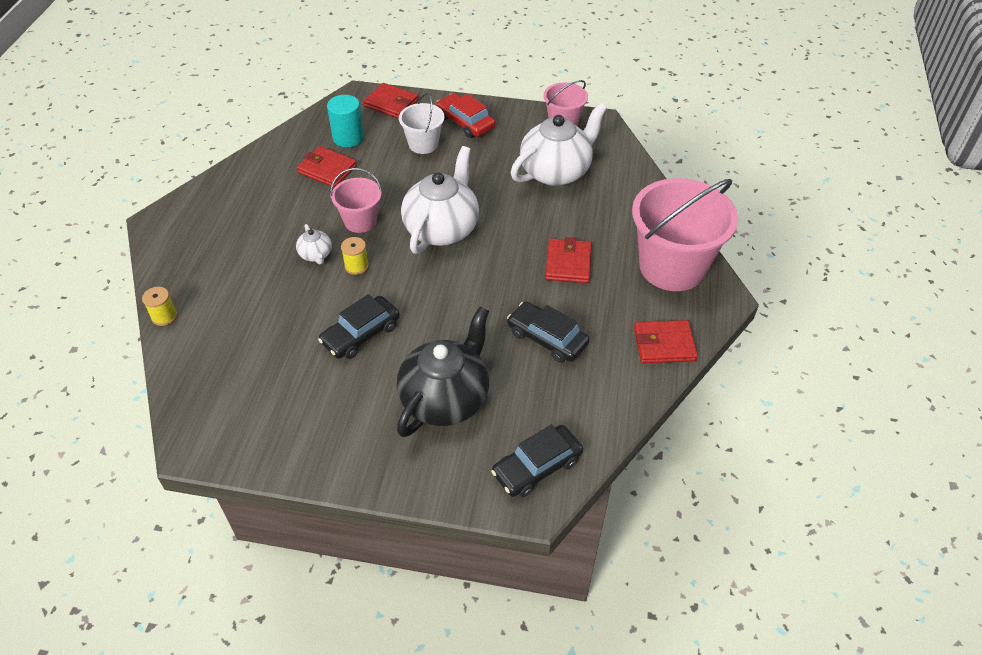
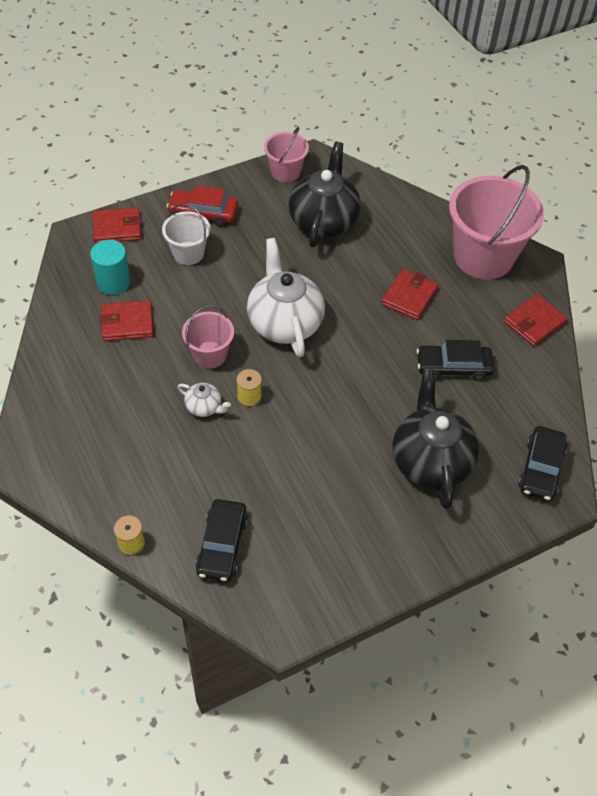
camera: 40 degrees left, 5 degrees up
(361, 334) = (314, 451): black car -> black car (222, 545)
(556, 171) = (323, 221): white teapot -> black teapot
(568, 263) = (409, 296): red wallet -> red wallet turned 60 degrees clockwise

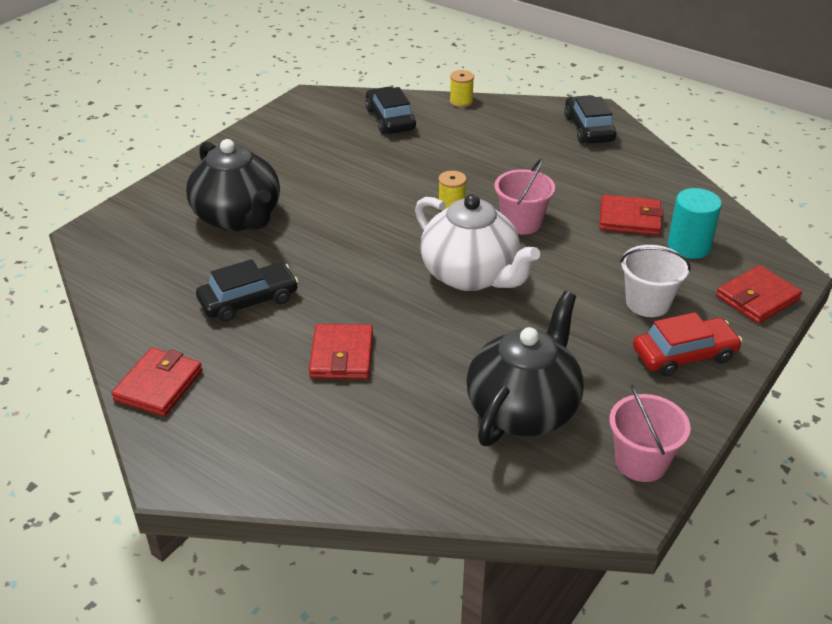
camera: 155 degrees right, 15 degrees down
(127, 323) = (629, 219): red wallet -> red wallet turned 45 degrees clockwise
(204, 407) = (486, 186): white teapot -> none
(323, 221) = (523, 409): black teapot -> black teapot turned 135 degrees counterclockwise
(483, 257) = (262, 449): pink bucket -> none
(540, 469) = (118, 246): black car -> black car (588, 128)

